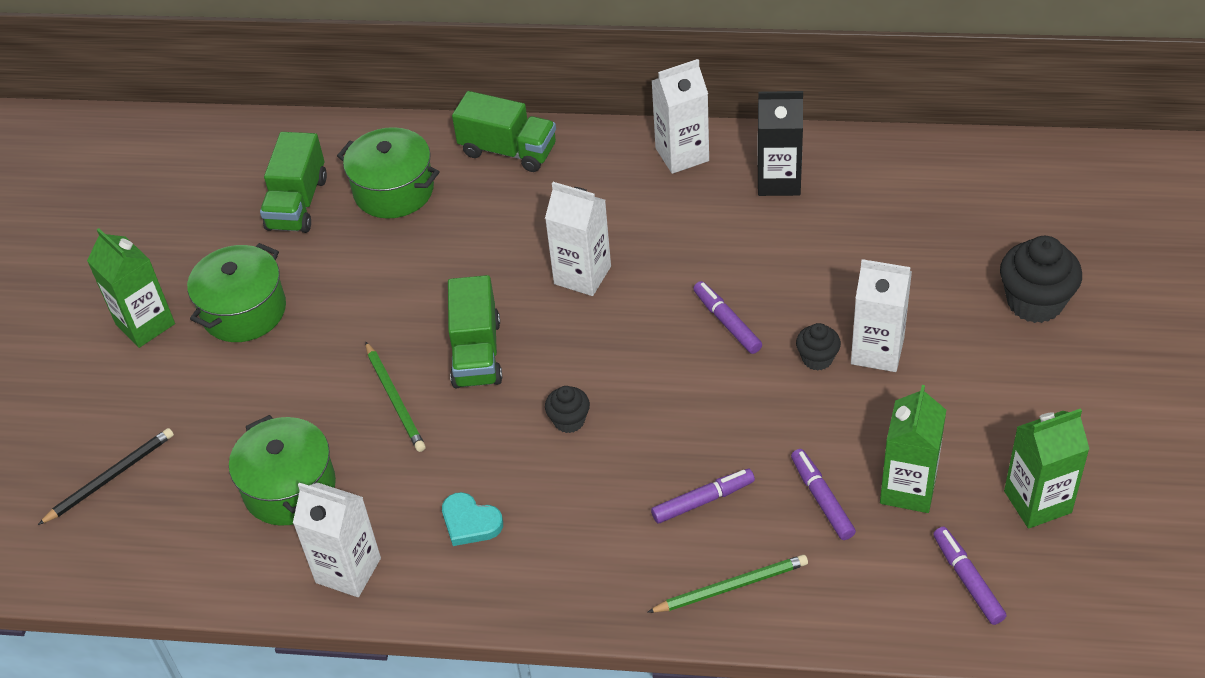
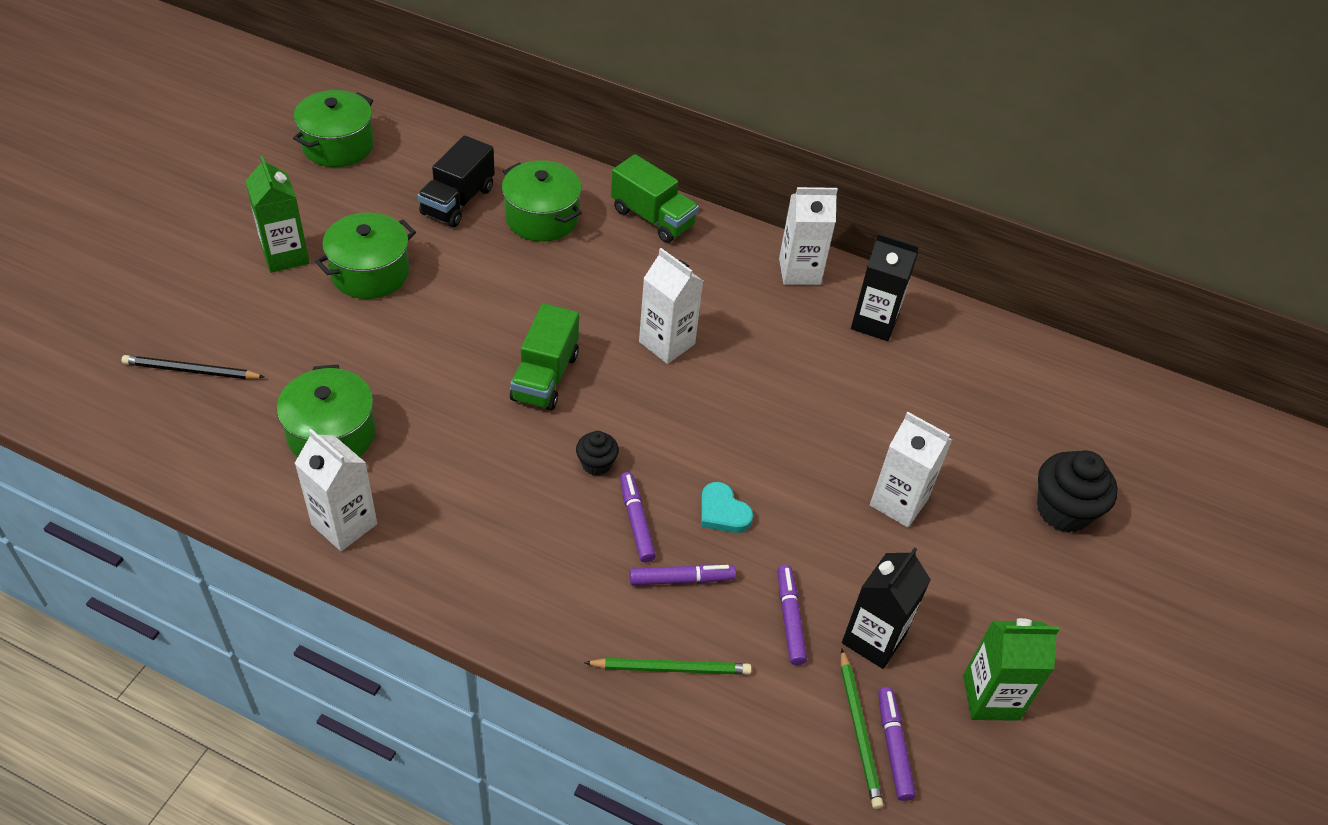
camera: 10 degrees right, 0 degrees up
(110, 477) = (191, 371): black pencil -> black pencil turned 150 degrees counterclockwise
(139, 188) = (338, 145): none -> green pot
(297, 203) = (458, 201): green truck -> black truck
(395, 399) = (457, 391): green pencil -> green pencil (859, 731)
(470, 522) = (468, 521): turquoise heart -> turquoise heart (723, 512)
(727, 322) = (774, 428): purple marker -> purple marker (636, 521)
(817, 358) = (841, 489): black cupcake -> none
(908, 489) = (873, 639): green carton -> black carton

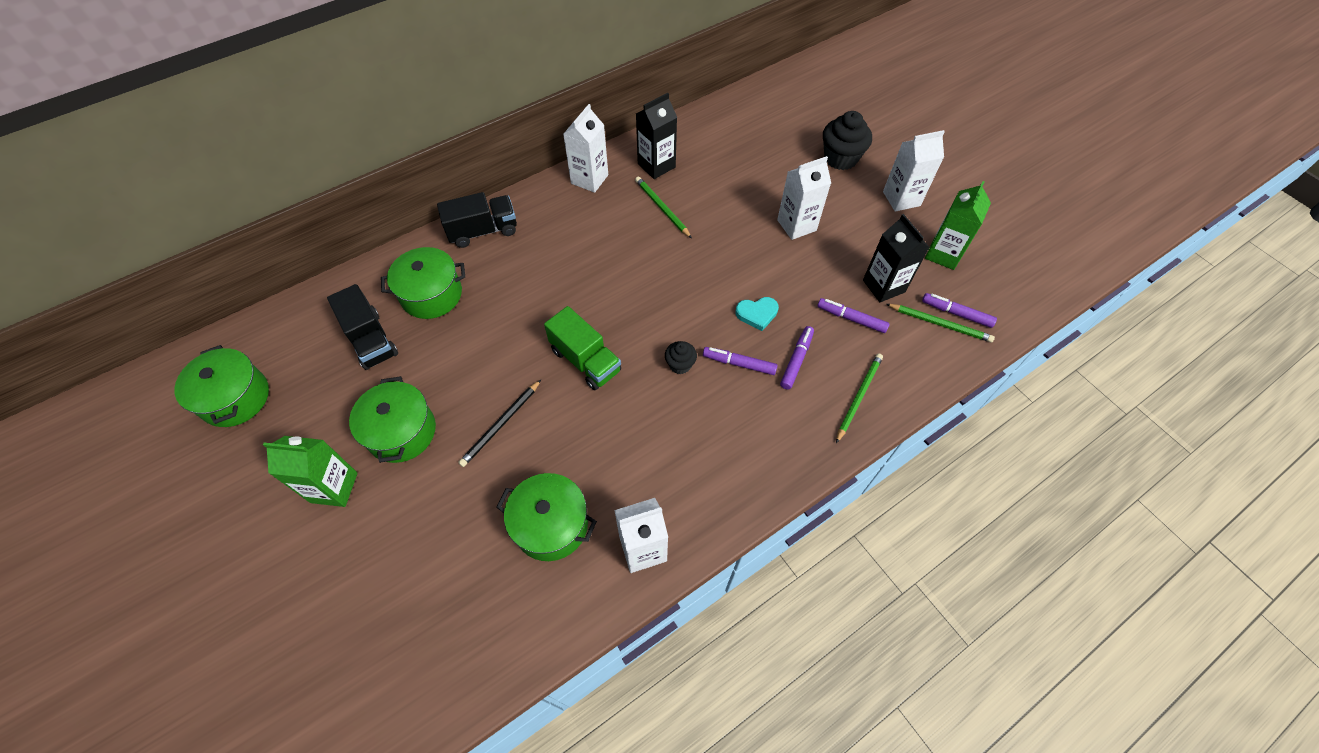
camera: 55 degrees left, 10 degrees up
(191, 371) = (413, 611): black pencil -> black pencil (501, 424)
(652, 218) = (483, 231): green truck -> black truck
(667, 343) = (602, 277): white carton -> white carton (901, 199)
(812, 355) = (662, 208): none -> green pencil

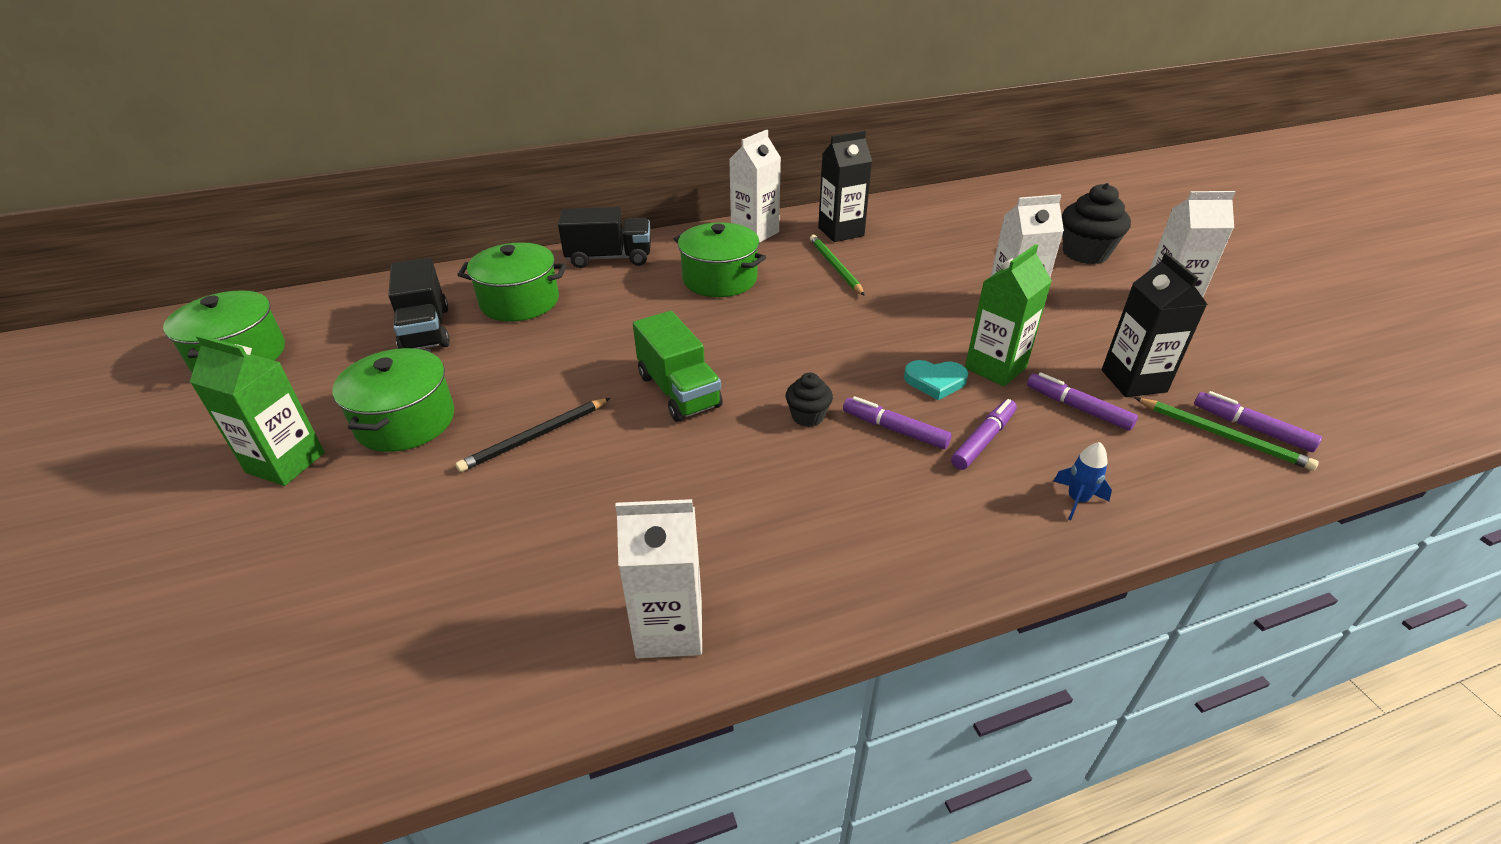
camera: 15 degrees right, 20 degrees down
(551, 524) = (545, 566): green pot -> green pot (720, 279)
(858, 397) = (1077, 500): green pencil -> blue rocket
(943, 254) = (1231, 361): green carton -> green carton (995, 368)

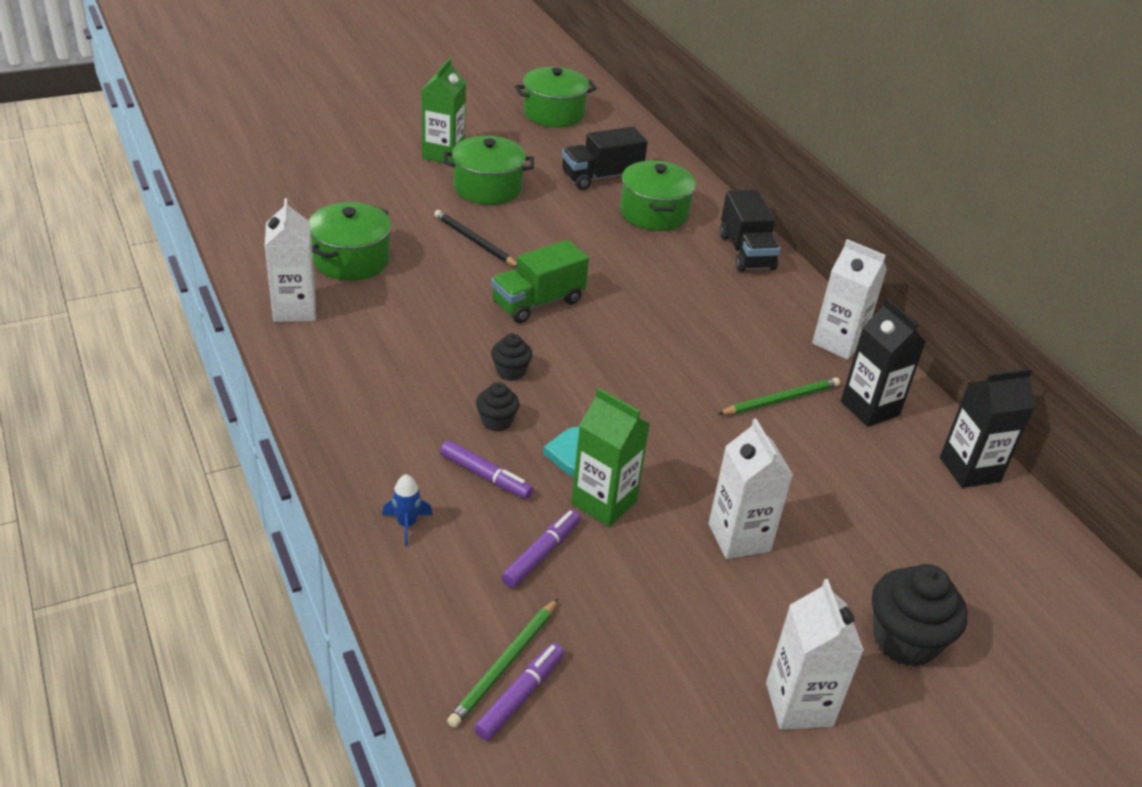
camera: 80 degrees right, 0 degrees up
(720, 279) = (727, 320): green pot -> green pot (351, 260)
(894, 429) = (496, 421): purple marker -> black cupcake
(1133, 381) = (596, 613): black carton -> black carton (969, 469)

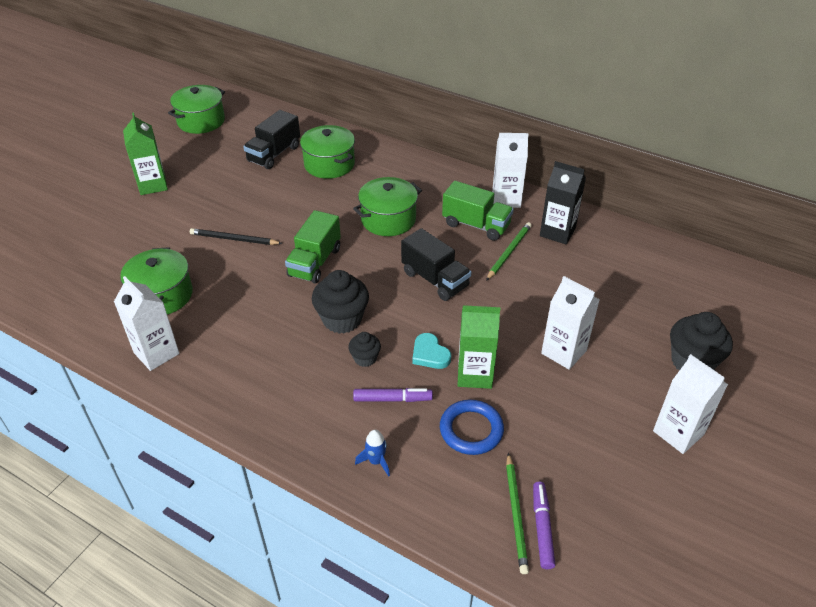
camera: 30 degrees left, 5 degrees up
(487, 188) = (207, 196): green pot -> green pot (388, 219)
(510, 371) = (342, 319): black cupcake -> black cupcake, size x1.83
(541, 554) = (471, 430): purple marker -> blue ring
(746, 252) = (406, 165): black truck -> black truck (435, 279)
(769, 352) = (476, 225): none -> green truck
(969, 469) = (635, 242): black carton -> none

